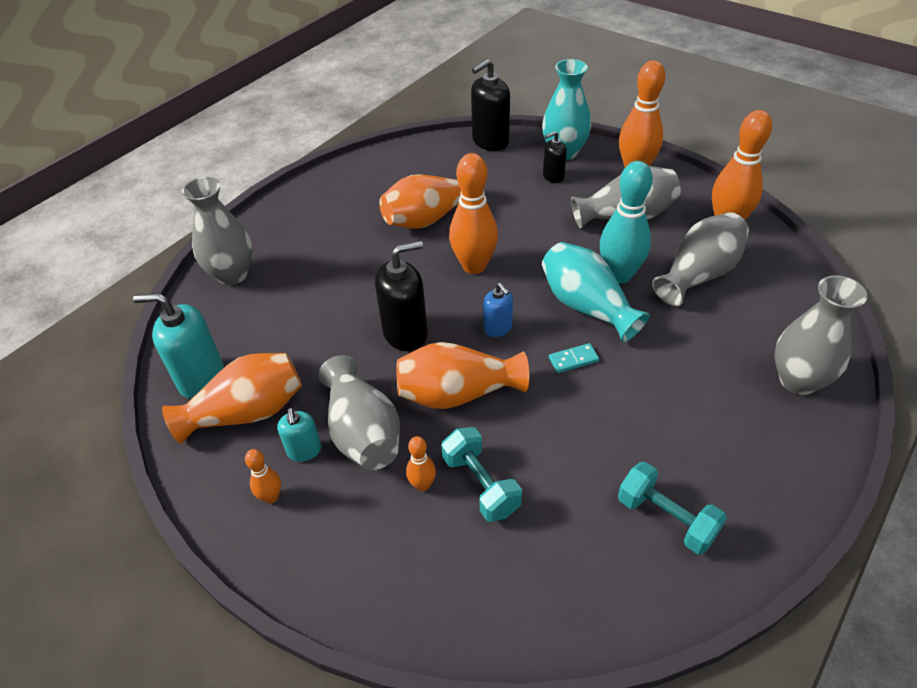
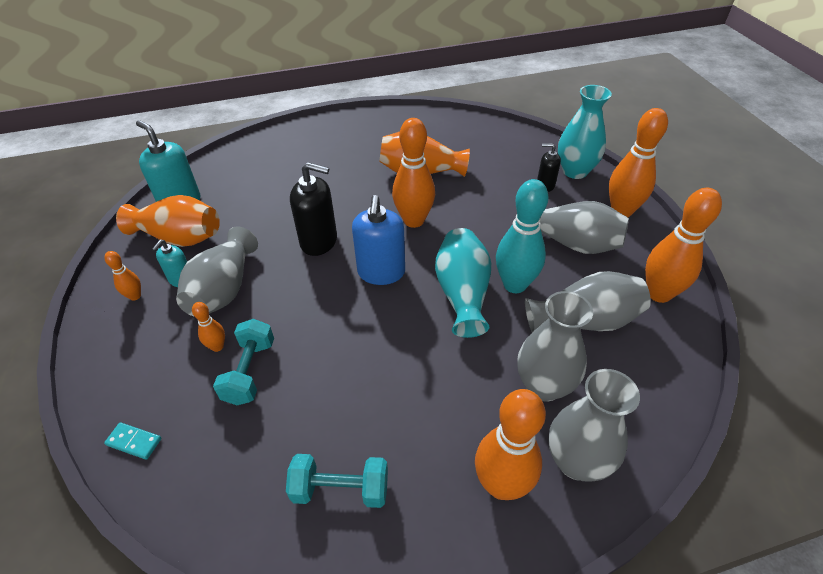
camera: 35 degrees right, 0 degrees up
(232, 274) = (264, 150): grey vase -> grey vase (543, 385)
(457, 393) = (305, 301): orange vase -> none
(490, 141) = (524, 139): black soap dispenser -> none
(498, 328) = (381, 272): blue soap dispenser -> blue soap dispenser, size x1.77
(573, 360) = (408, 326): turquoise domino -> turquoise domino (134, 442)
(666, 518) = (340, 489): turquoise dumbbell -> turquoise dumbbell turned 75 degrees counterclockwise
(770, 431) = (501, 485): none -> orange bowling pin

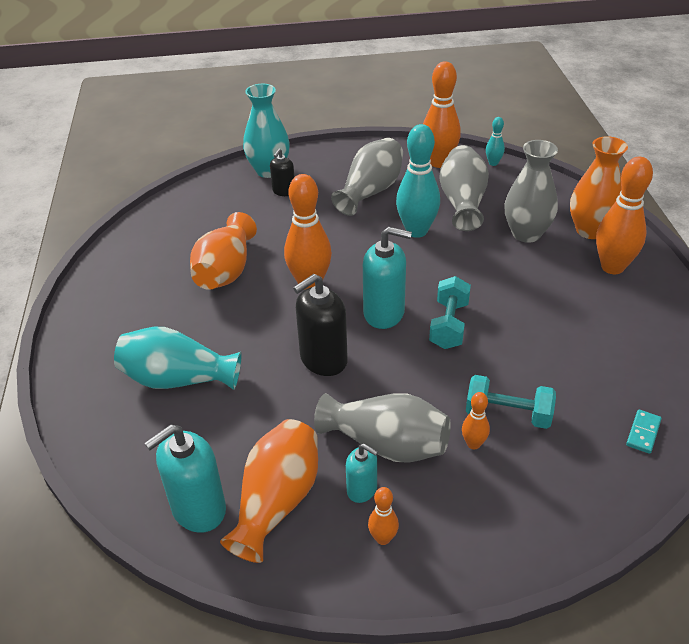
camera: 80 degrees left, 5 degrees down
(134, 442) = (594, 504): turquoise domino -> turquoise domino (643, 433)
(319, 241) = (323, 359): black soap dispenser -> black soap dispenser turned 150 degrees counterclockwise
(340, 489) = (626, 351): turquoise dumbbell -> turquoise dumbbell (449, 325)
(381, 272) = (384, 313): blue soap dispenser -> turquoise soap dispenser
(462, 294) = (423, 262): turquoise vase -> turquoise vase (178, 379)
(576, 461) = (590, 230): grey vase -> orange vase
(621, 211) = (336, 158): orange bowling pin -> none
(687, 348) = (493, 163): none -> turquoise bowling pin

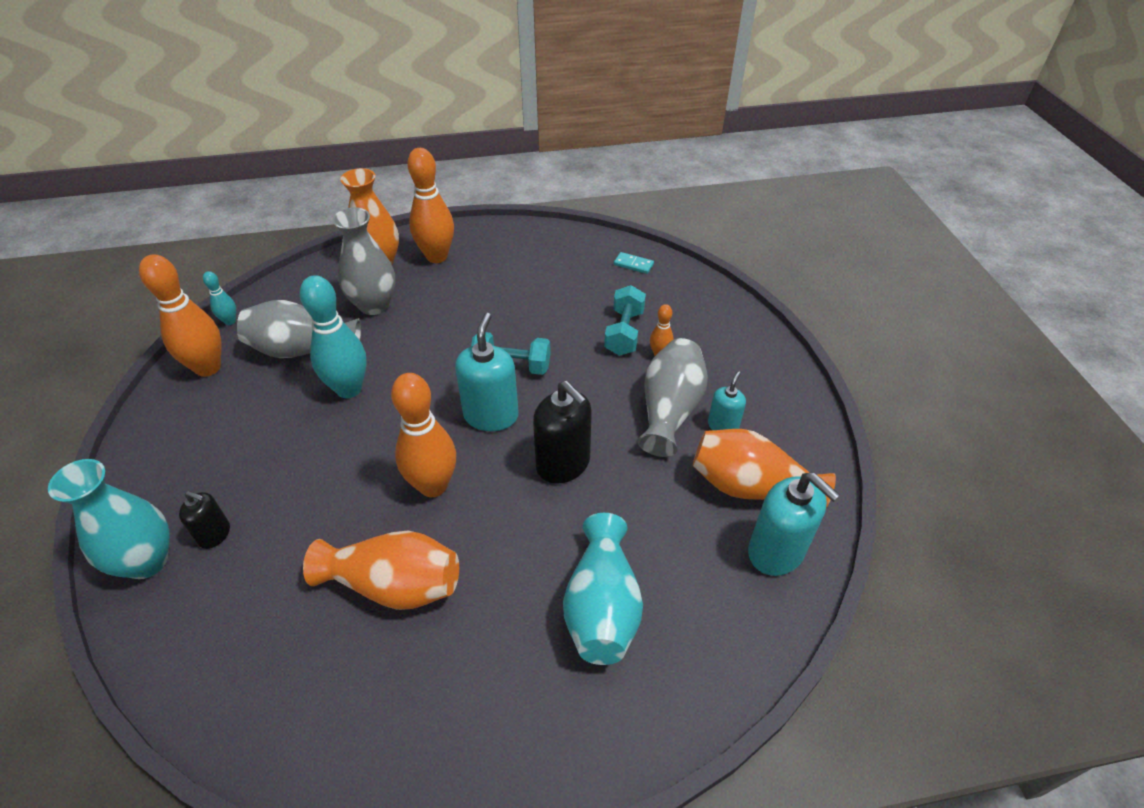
camera: 95 degrees left, 5 degrees up
(370, 191) = (250, 433): grey vase -> none
(383, 538) = (767, 411): orange bowling pin -> none

